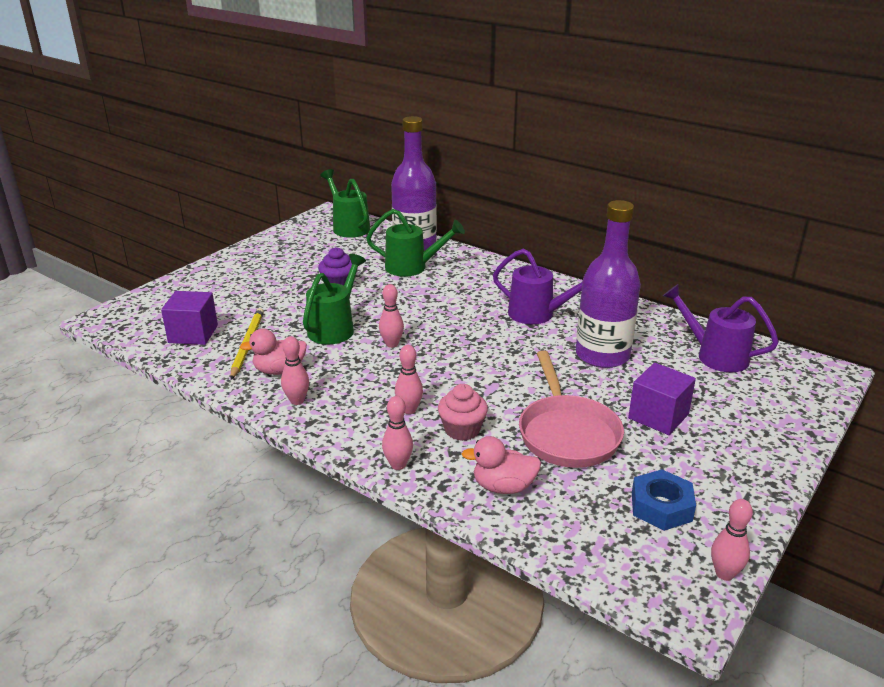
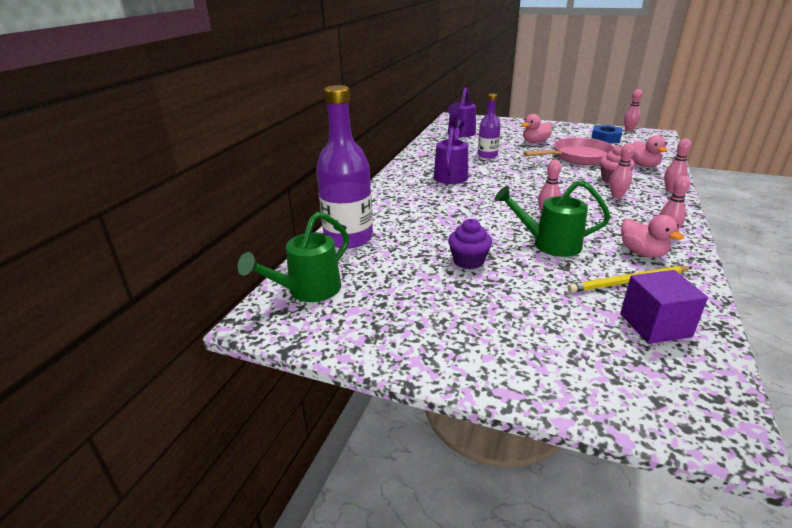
camera: 105 degrees left, 0 degrees up
(412, 267) = (402, 230): green watering can -> none
(602, 355) = (487, 155): purple bottle -> purple bottle, size x0.57
(658, 416) = (535, 142): purple cube -> pink duck

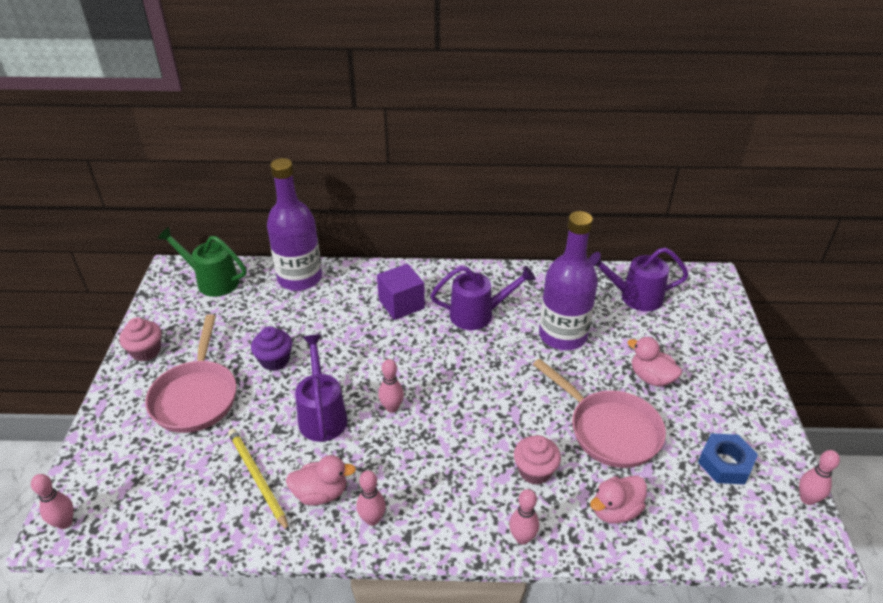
camera: 70 degrees right, 10 degrees up
(413, 348) = (146, 351): none -> pink cupcake
(487, 155) = (563, 335): purple bottle -> purple bottle, size x1.75
(508, 312) = (196, 396): none -> pink pan
(549, 244) = (322, 414): green watering can -> purple watering can
(616, 196) = (475, 474): pink bowling pin -> pink bowling pin (65, 523)
(642, 253) = (321, 493): pink duck -> pink duck turned 135 degrees counterclockwise
(655, 325) = (186, 495): purple cube -> purple cube (401, 304)

